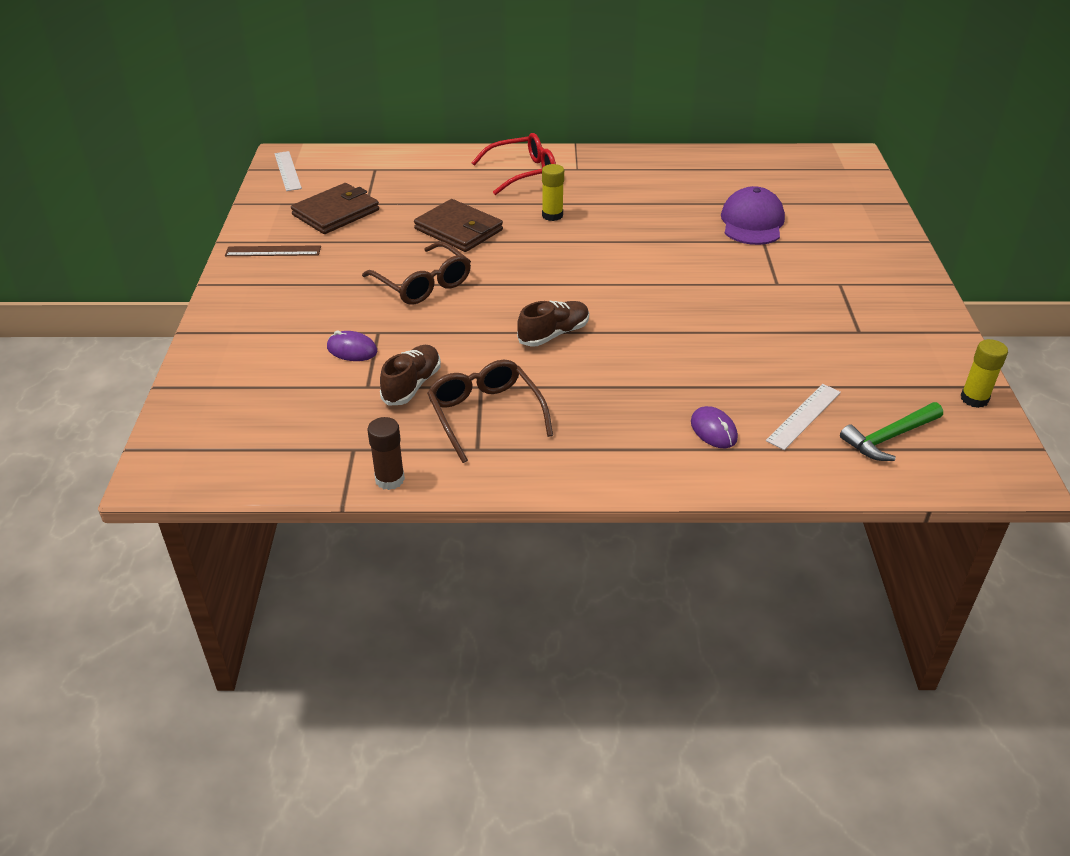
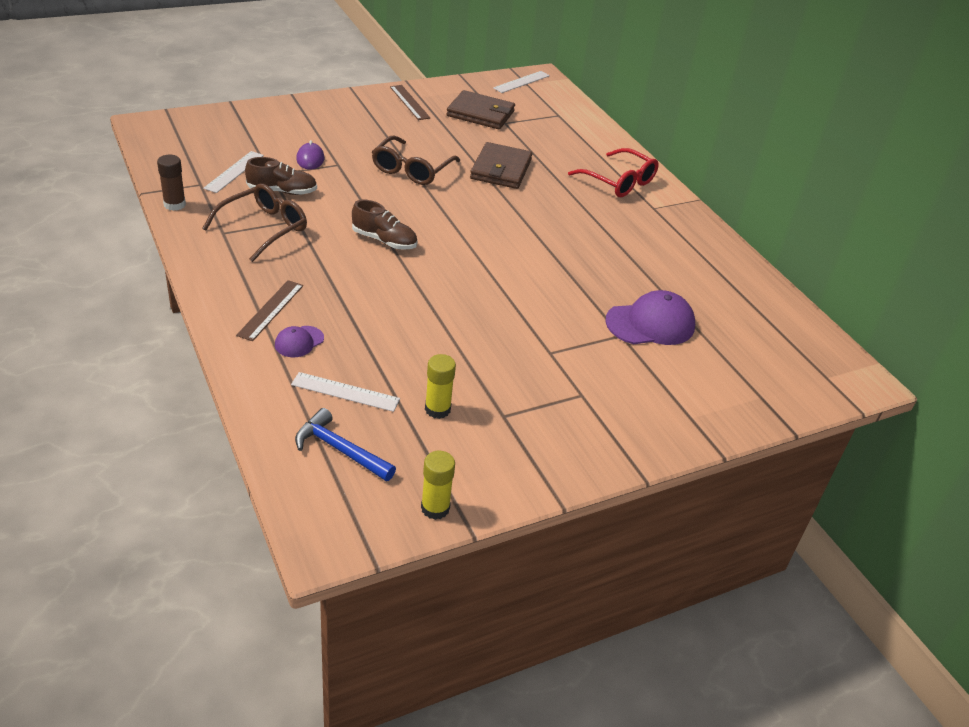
camera: 60 degrees right, 0 degrees up
(341, 415) = (234, 172): none -> white ruler
(552, 215) = (562, 209): yellow glue stick -> yellow glue stick (437, 409)
(649, 440) = (270, 310): none -> brown ruler
(713, 430) = (299, 342): purple mouse -> purple cap
(889, 438) = (340, 449): green hammer -> blue hammer

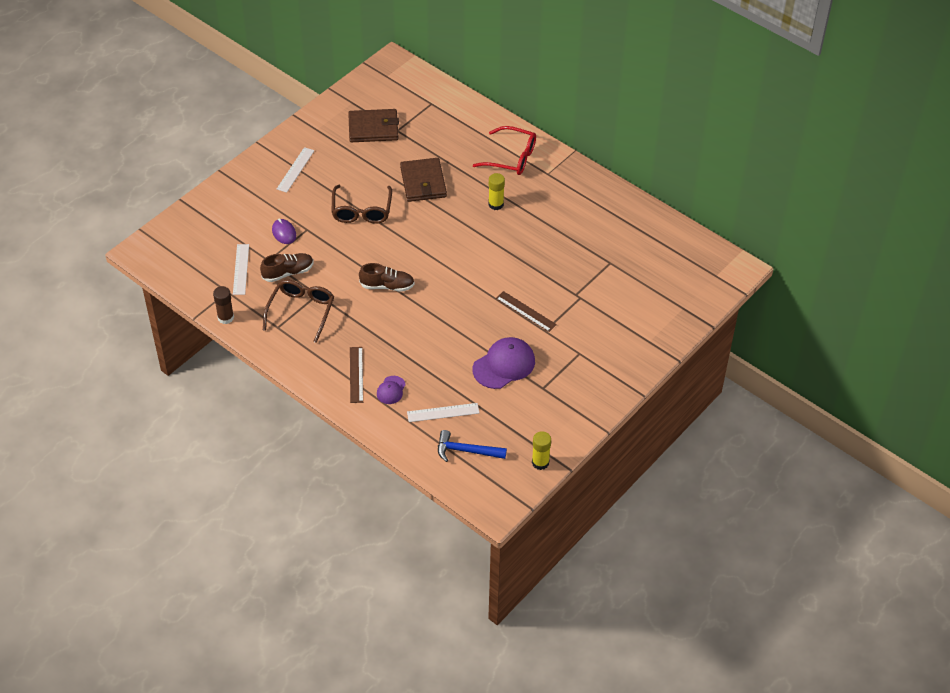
camera: 20 degrees left, 10 degrees up
(409, 102) = (313, 139): brown ruler -> brown ruler (526, 311)
(437, 409) = (503, 400): yellow glue stick -> yellow glue stick (496, 204)
(521, 82) = (382, 76): white ruler -> white ruler (295, 170)
(650, 324) = (593, 280): purple cap -> purple cap (504, 365)

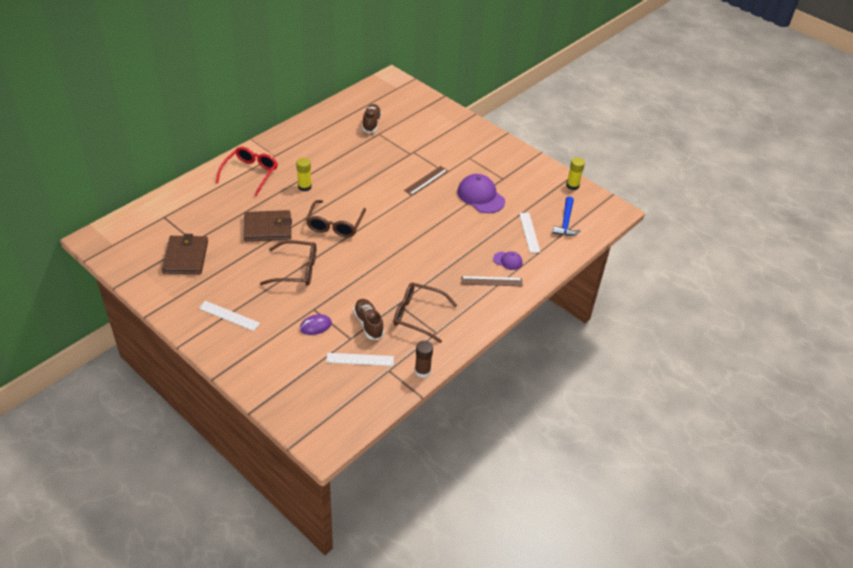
camera: 90 degrees left, 5 degrees down
(387, 286) = (391, 257): brown shoe -> brown shoe (371, 123)
(434, 235) = (335, 225): none -> brown glasses

